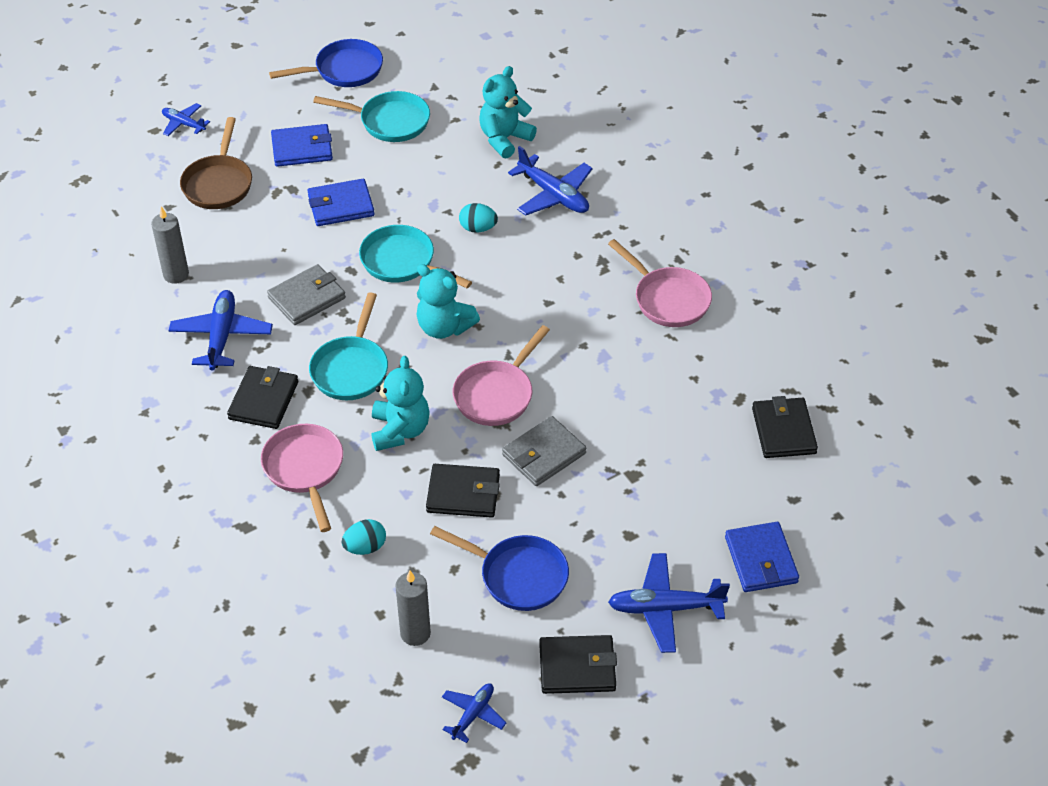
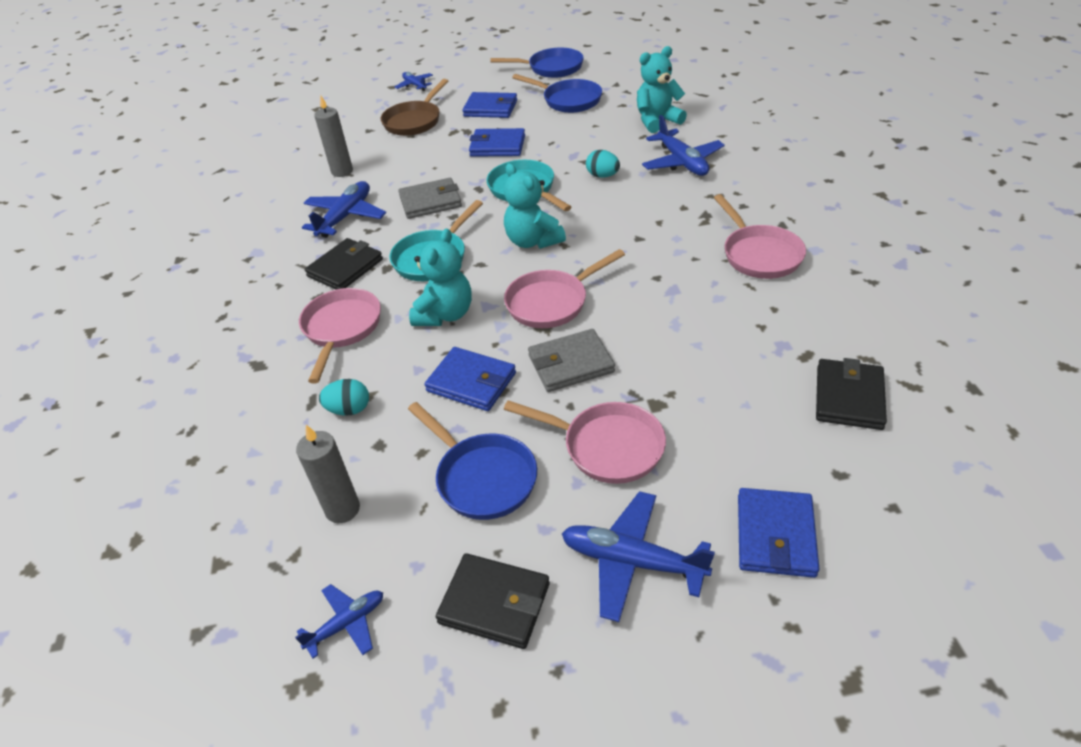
camera: 25 degrees right, 5 degrees down
(390, 122) = (568, 100): turquoise pan -> blue pan
(463, 493) = (471, 382): black wallet -> blue wallet
(608, 523) = (607, 447): none -> pink pan

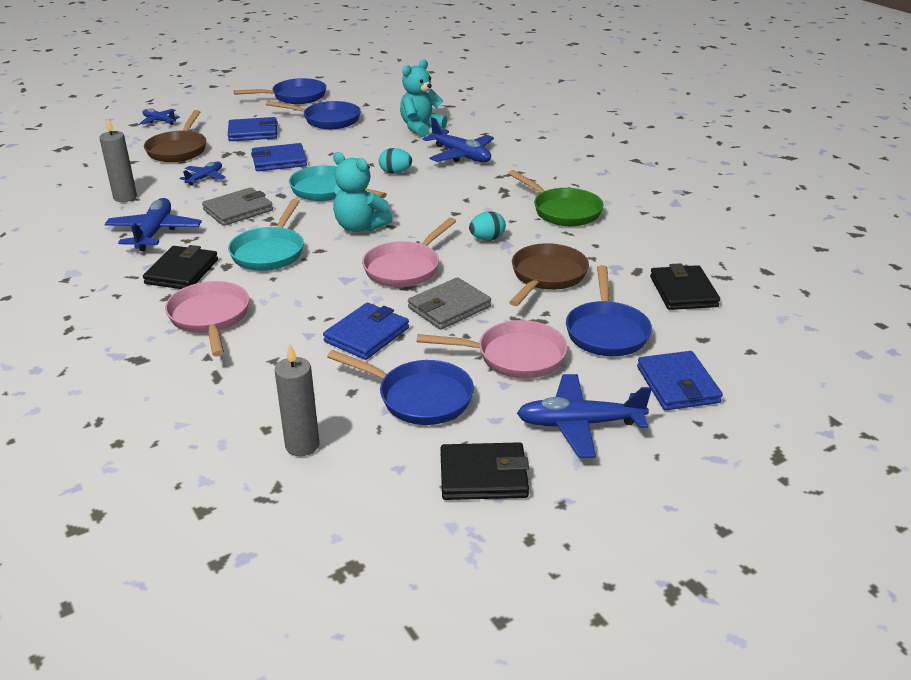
camera: 25 degrees left, 10 degrees down
(347, 624) = (360, 520): blue plane -> blue plane (205, 178)
(349, 409) = (259, 375): turquoise egg -> turquoise egg (487, 239)
(445, 314) = (309, 291): turquoise teddy bear -> none
(471, 382) = (366, 335): blue wallet -> blue wallet turned 60 degrees counterclockwise
(696, 343) = (547, 276): none -> brown pan
(727, 436) = (606, 331): none -> blue pan
(759, 254) = (563, 211): pink pan -> green pan

